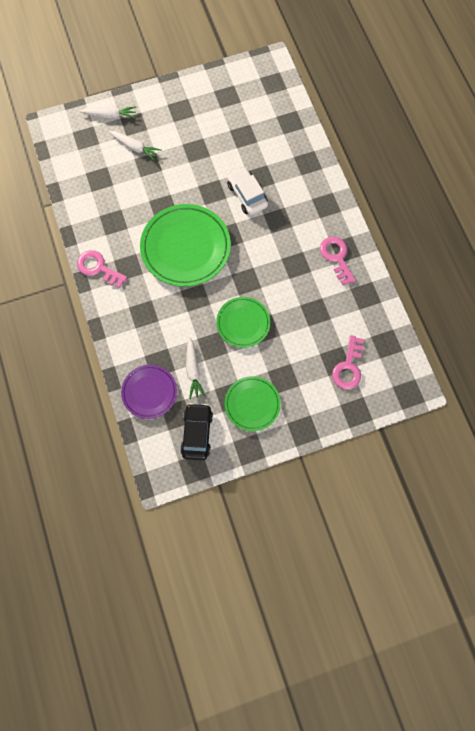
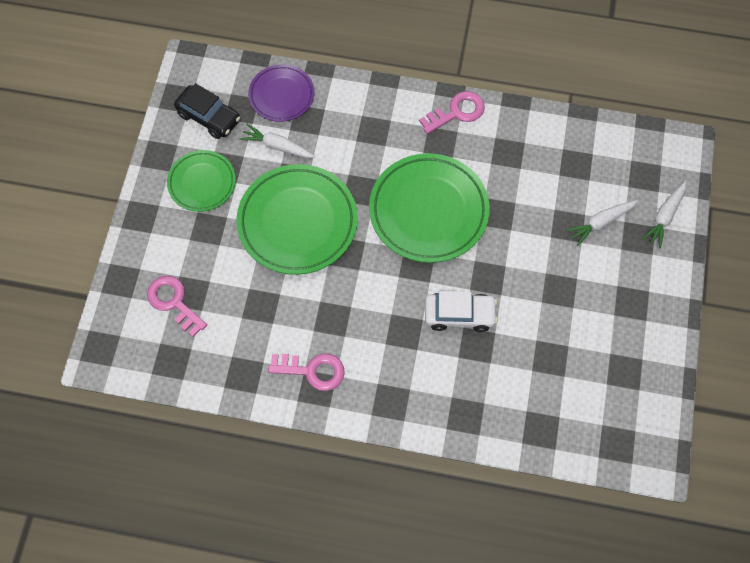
camera: 120 degrees right, 5 degrees down
(243, 323) = (297, 222): green plate -> green plate, size x1.73

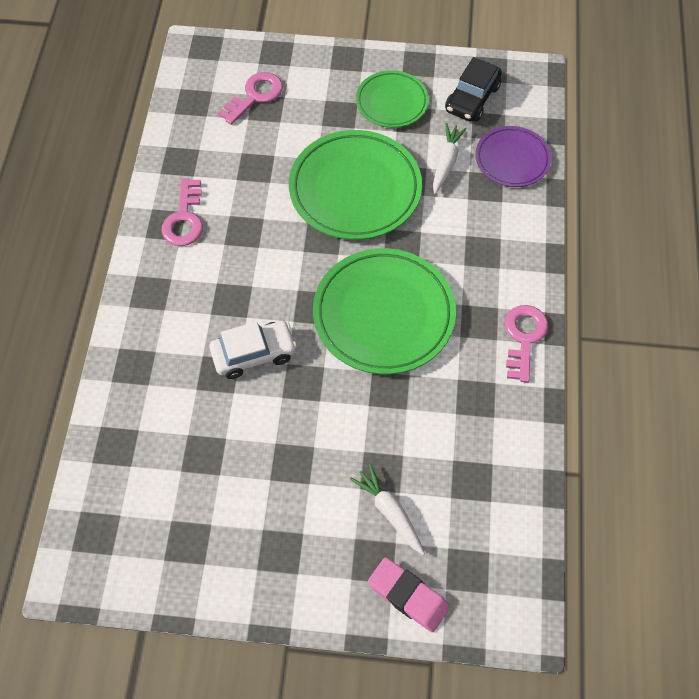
camera: 85 degrees right, 5 degrees down
(457, 112) = (524, 337): pink key -> pink key turned 135 degrees counterclockwise
(459, 315) = (254, 354): white car -> white car turned 105 degrees counterclockwise
(664, 217) = (408, 596): white carrot -> pink eraser

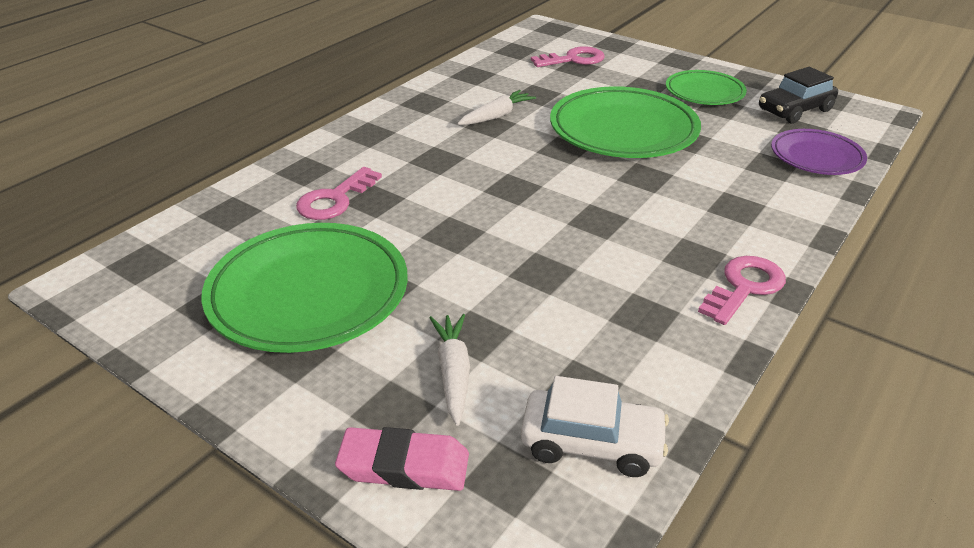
camera: 30 degrees right, 25 degrees down
(184, 219) = (443, 103): pink key -> pink key (335, 199)
(254, 354) = (422, 198): white car -> white car (592, 443)
(383, 315) = (584, 216): green plate -> green plate (308, 293)
(408, 596) = (404, 466): pink eraser -> pink eraser turned 60 degrees counterclockwise
(446, 162) = (736, 139): white carrot -> white carrot (496, 116)

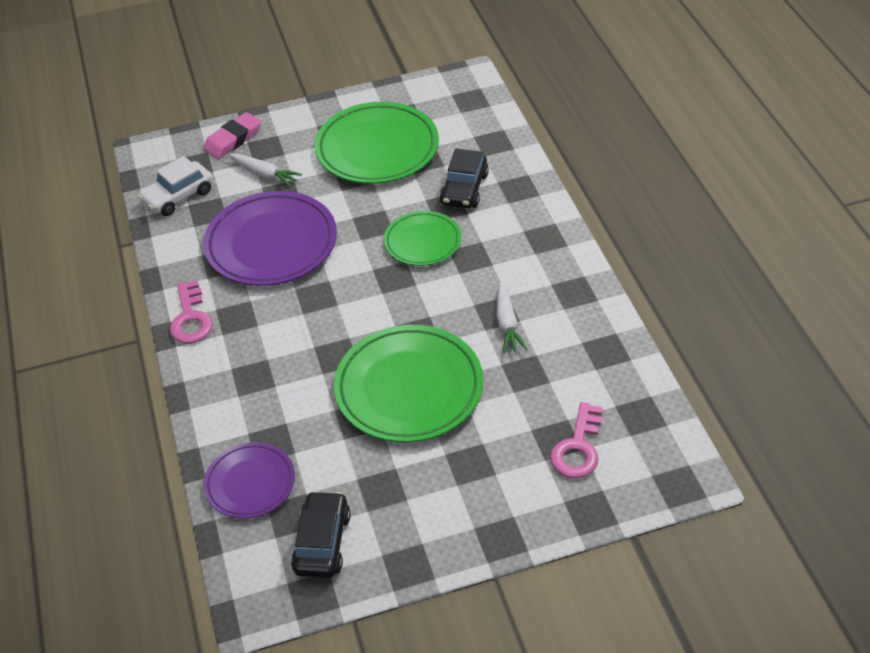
camera: 130 degrees right, 10 degrees up
(335, 199) = (464, 189): pink key -> black car
(568, 290) = (271, 244): none -> purple plate
(704, 92) = (417, 500): green plate -> green plate (422, 242)

